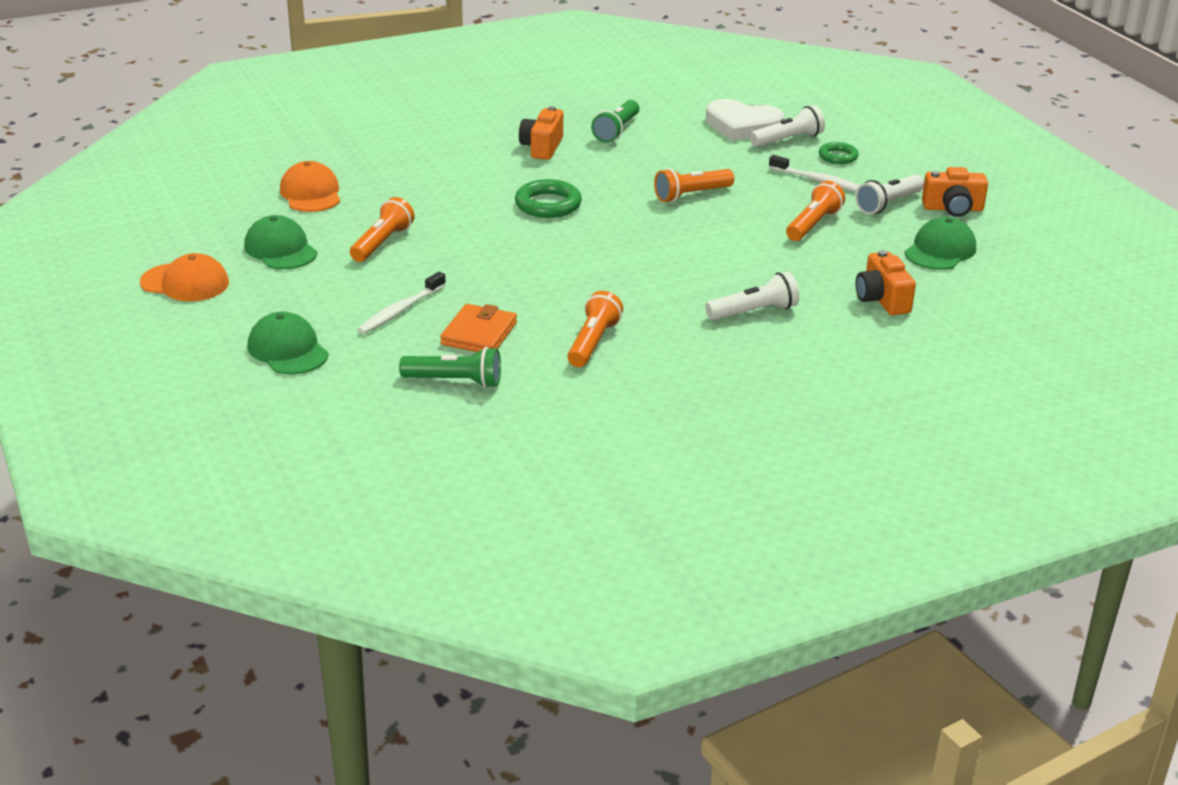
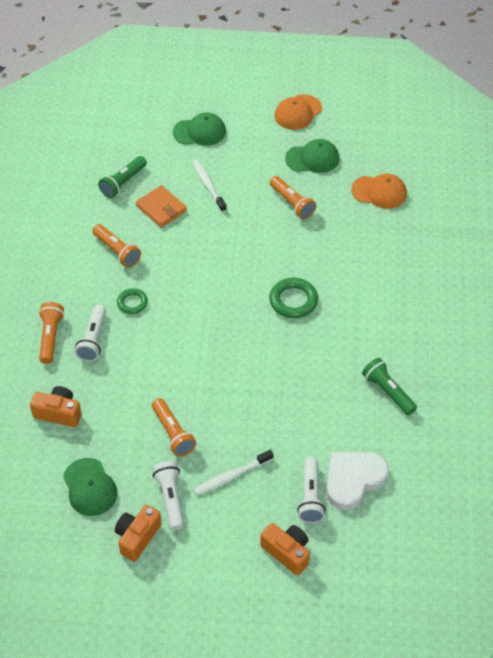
camera: 120 degrees right, 20 degrees up
(542, 147) = (383, 334): orange camera -> orange camera (287, 552)
(691, 195) = (258, 385): orange flashlight -> orange flashlight (50, 337)
(838, 156) = (263, 514): green ring -> green ring (132, 303)

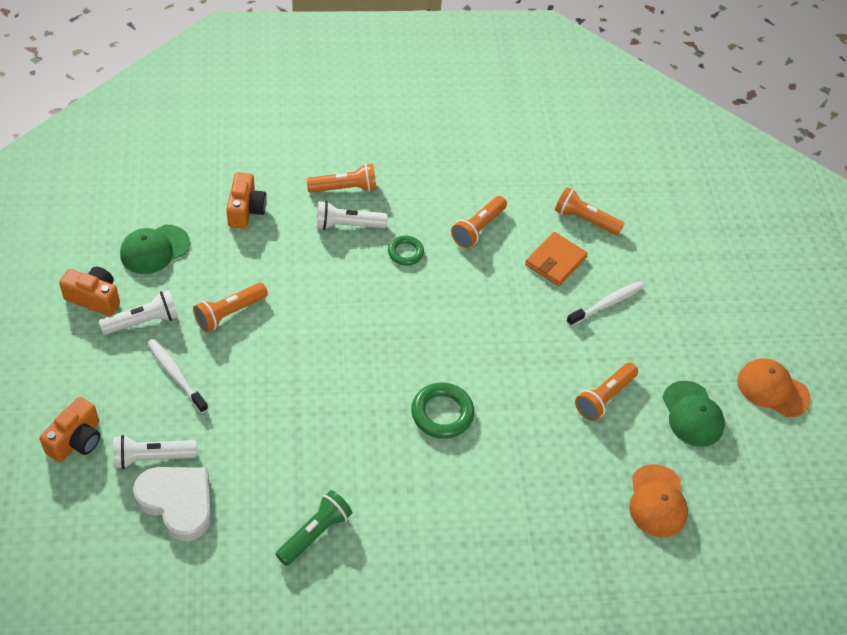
camera: 75 degrees right, 0 degrees up
(123, 182) = (585, 220): green flashlight -> orange flashlight
(199, 132) = (695, 284): green cap -> none

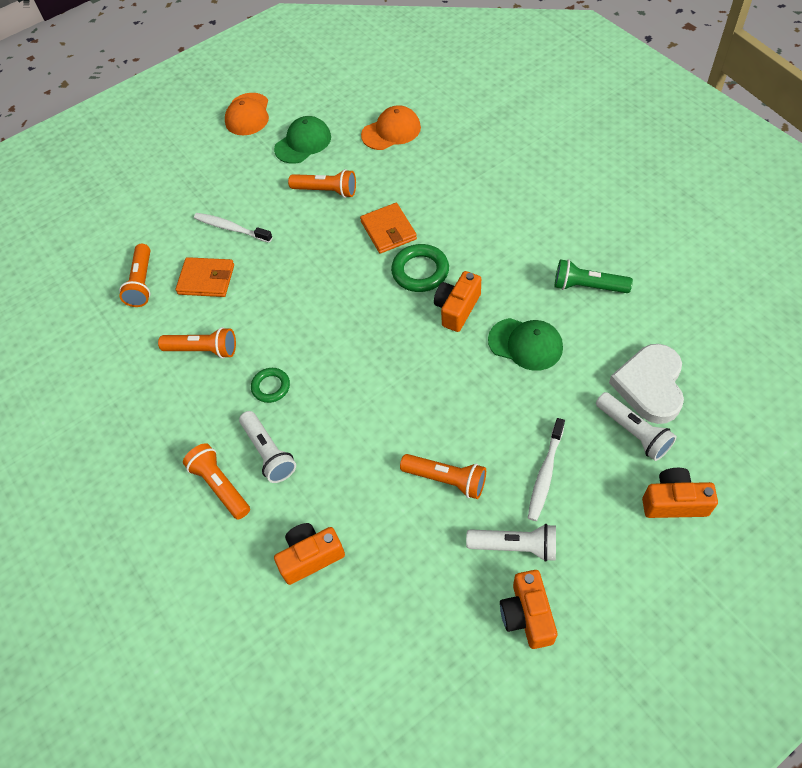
camera: 110 degrees left, 5 degrees up
(143, 321) = (515, 546): white flashlight -> white flashlight turned 150 degrees clockwise
(154, 249) = (425, 606): green cap -> green cap (525, 344)
(377, 415) = (457, 309): none -> orange camera
(512, 418) = (388, 230): none -> orange wallet

